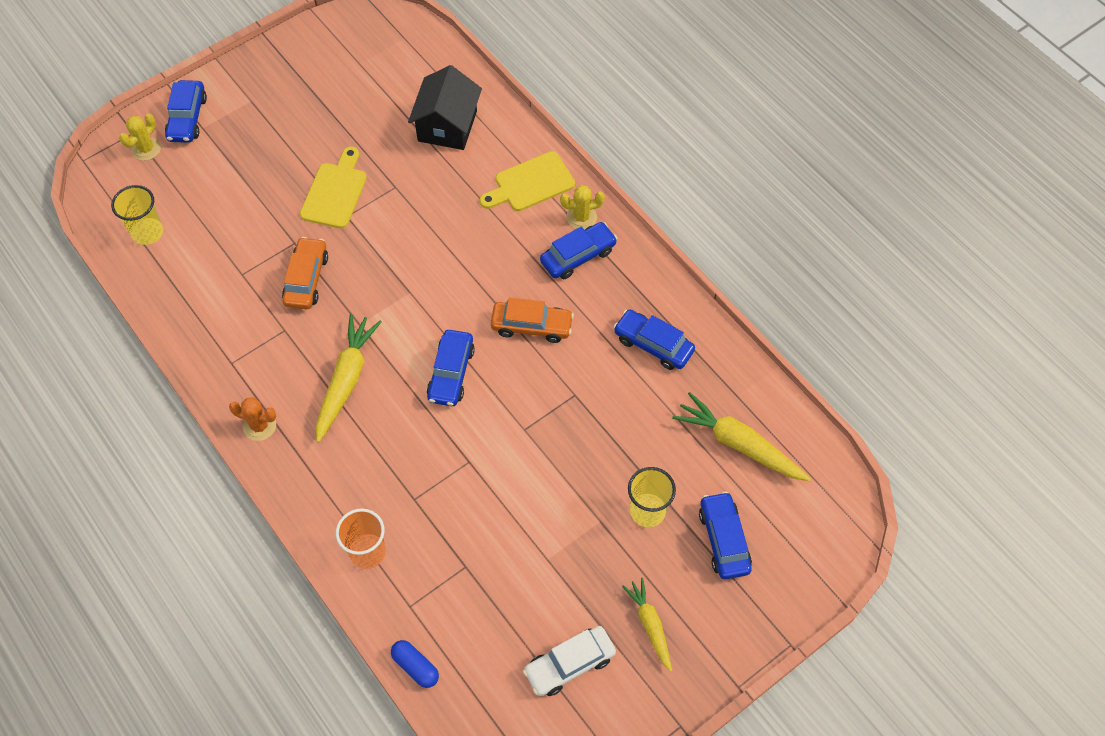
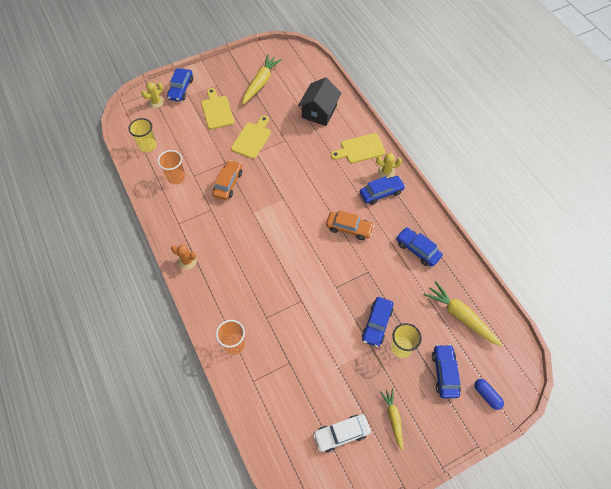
camera: 10 degrees right, 0 degrees up
(211, 282) = (176, 177): none -> orange cup
(261, 150) = (217, 111): none -> yellow cutting board
(346, 380) = (240, 243): yellow carrot -> yellow carrot (261, 83)
(415, 666) = (250, 418): blue capsule -> blue capsule (487, 395)
(451, 373) = (299, 248): blue car -> blue car (377, 324)

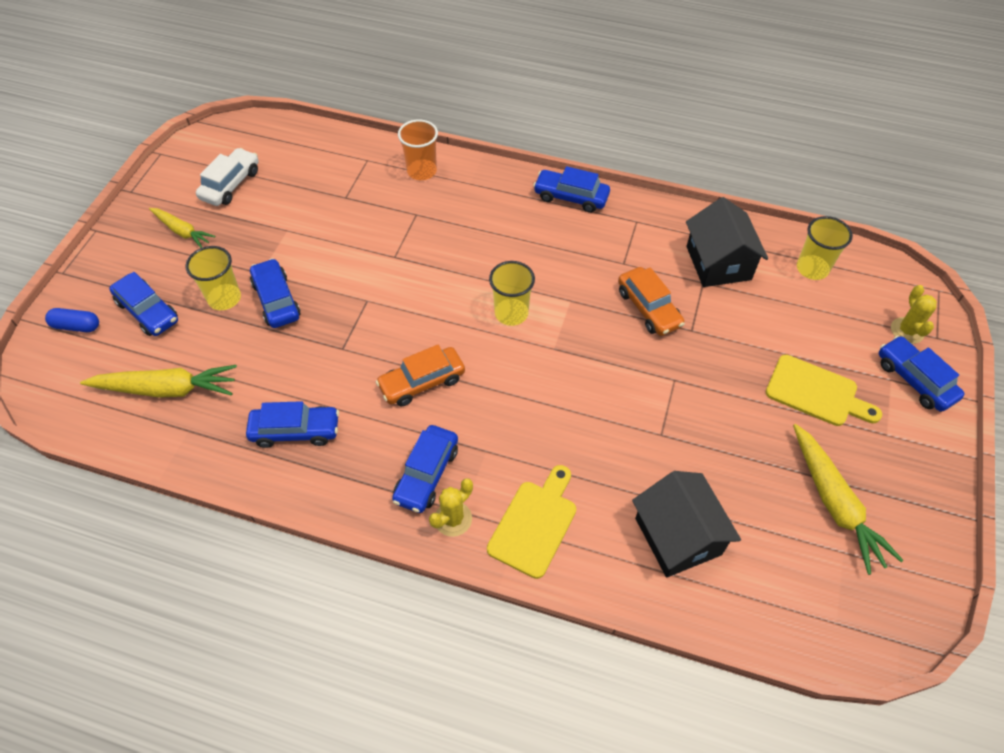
camera: 135 degrees right, 5 degrees down
(176, 177) = (718, 263): orange cup -> black house
(187, 261) = (571, 197): orange cactus -> blue car
(252, 138) = (708, 395): yellow cutting board -> none
(282, 227) = (511, 313): none -> yellow cup

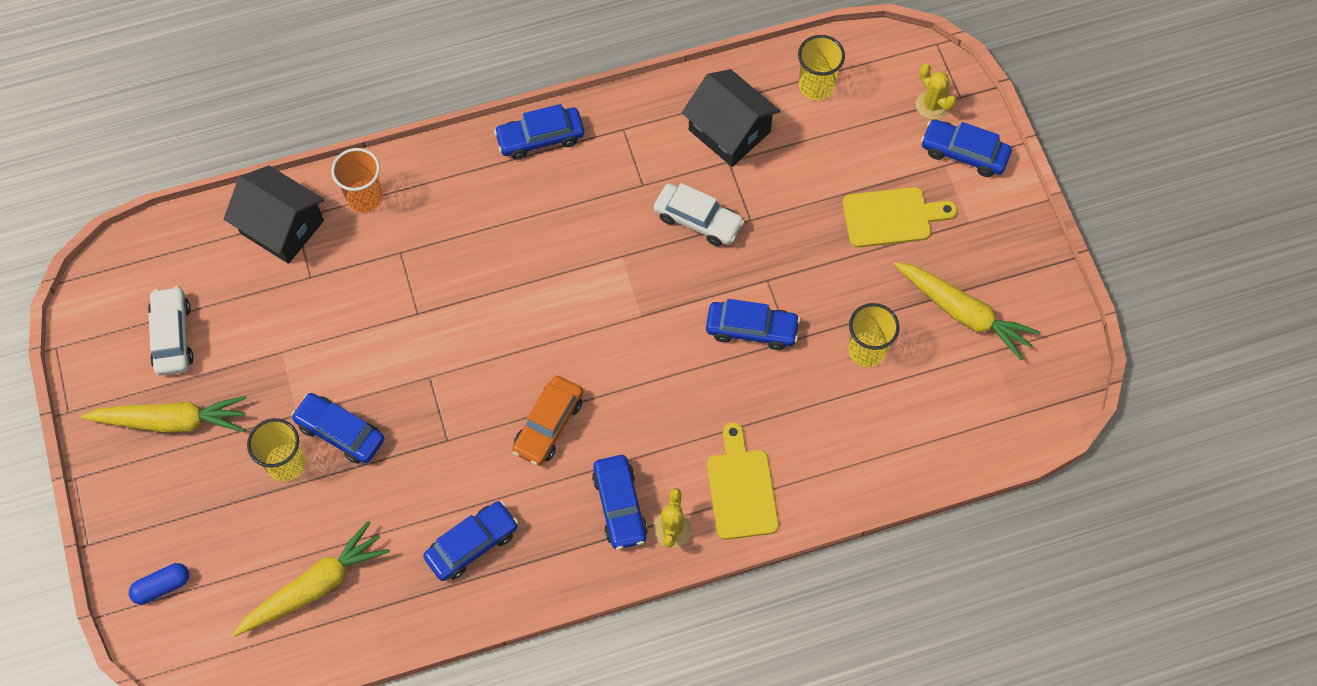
camera: 35 degrees left, 10 degrees up
(148, 311) = (220, 526): blue car -> blue car (751, 329)
(182, 231) = (172, 421): yellow carrot -> yellow carrot, size x1.61
(511, 313) = (577, 304): yellow cup -> yellow cup (867, 350)
(648, 308) = (698, 220): orange car -> white car
(678, 536) = (860, 423): black house -> black house (282, 227)

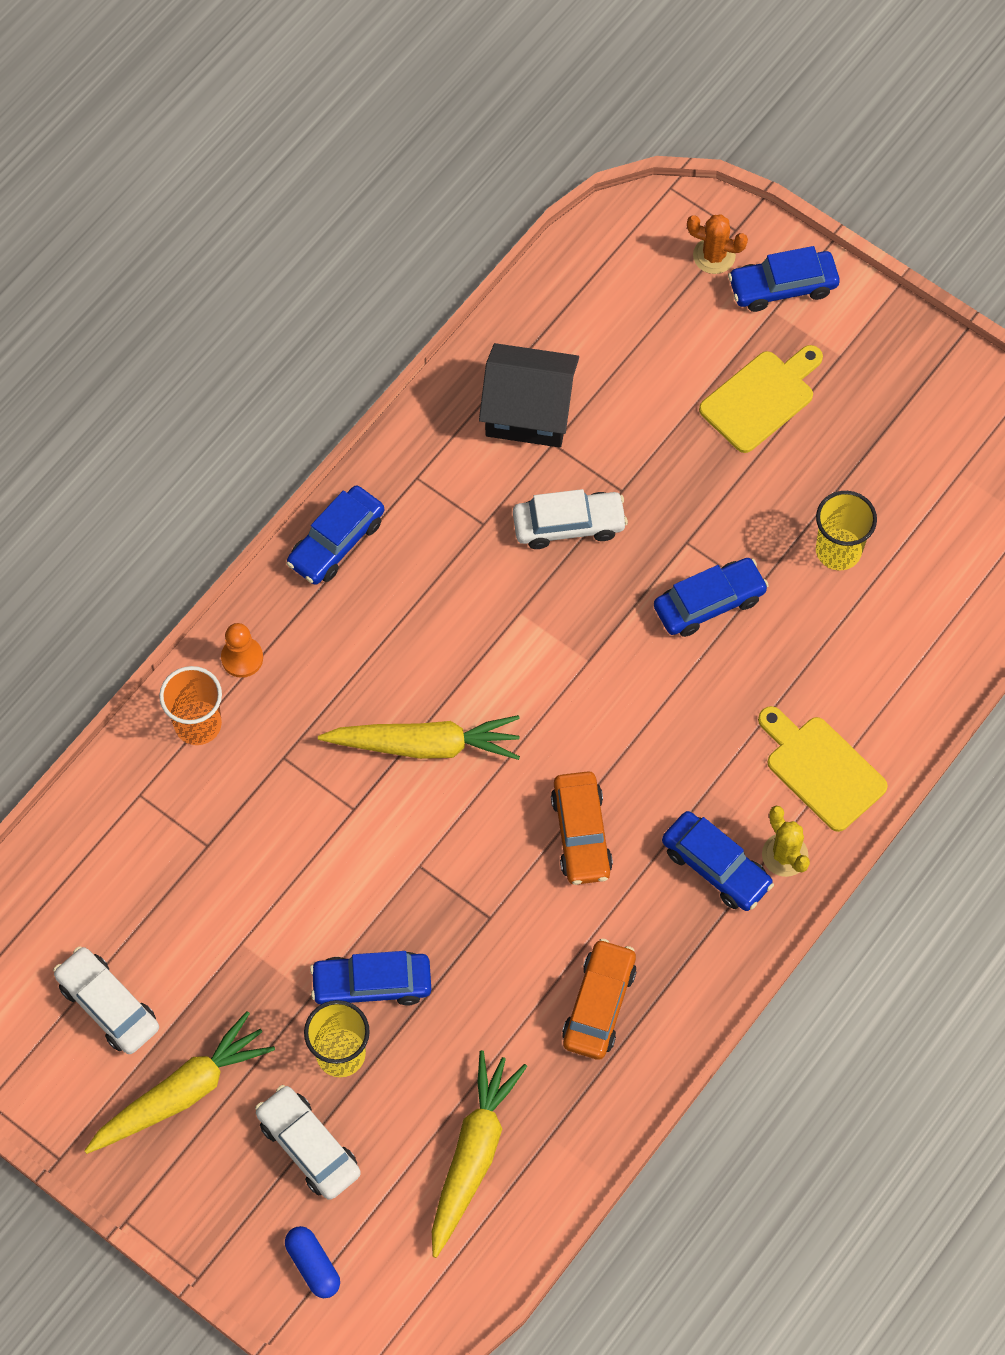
camera: 35 degrees left, 0 degrees up
(162, 587) = (313, 1265): blue capsule -> blue capsule turned 60 degrees counterclockwise
(220, 509) = (309, 1146): none -> white car
(282, 227) = (132, 813): black house -> none
(424, 174) = (242, 658): none -> orange pawn
(472, 544) = (599, 1004): blue car -> orange car
(816, 86) = (581, 308): yellow cup -> none
(932, 105) = (714, 256): yellow cactus -> orange cactus
(963, 313) = (903, 452): yellow carrot -> yellow carrot (425, 745)

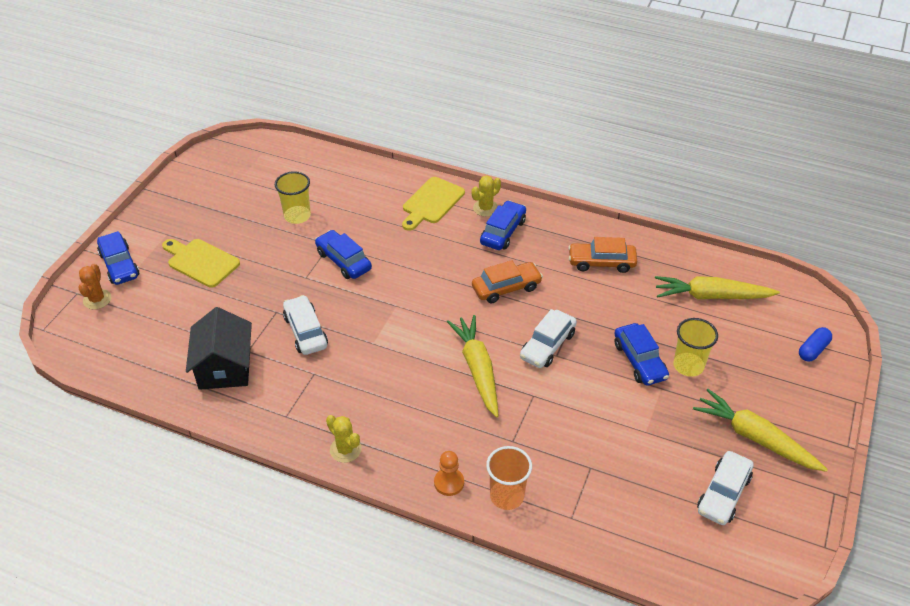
camera: 105 degrees left, 20 degrees down
(309, 1146) = (749, 367): white car -> white car (547, 345)
(336, 542) = (345, 449): blue car -> yellow cactus

